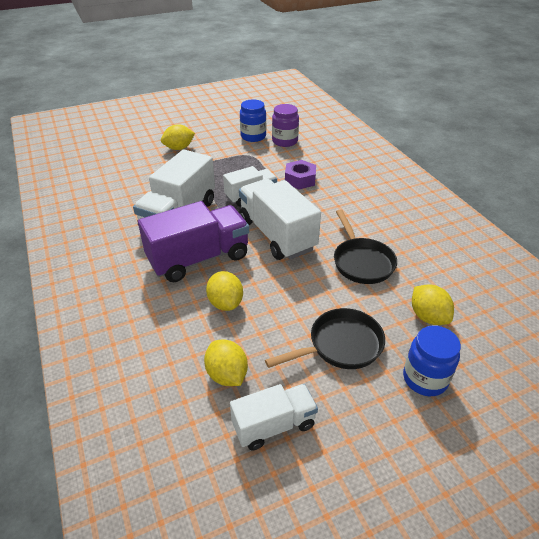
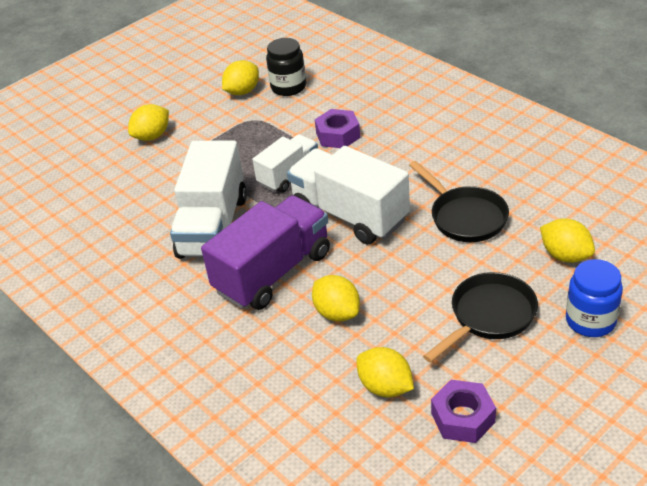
camera: 15 degrees left, 0 degrees up
(253, 136) = (242, 91): blue jar -> yellow lemon
(274, 425) = (463, 418): white truck -> purple nut
(285, 141) = (288, 87): purple jar -> black jar

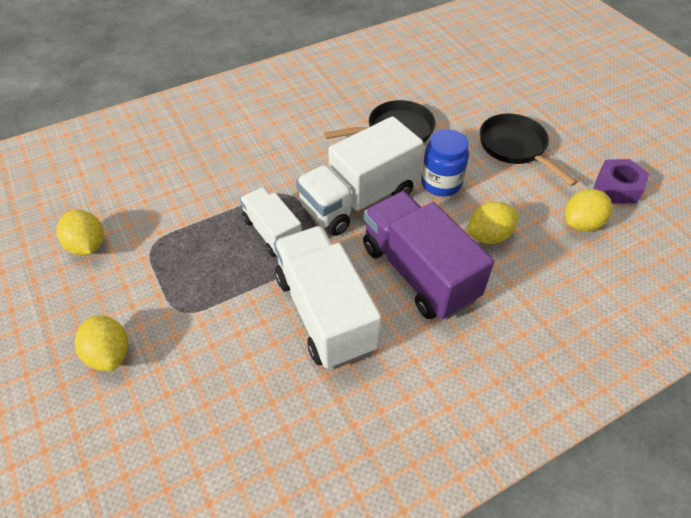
camera: 80 degrees left, 10 degrees up
(213, 226) = (325, 313): white truck -> white truck turned 135 degrees counterclockwise
(288, 87) = (114, 204): black jar -> none
(338, 135) = (230, 183): purple nut -> none
(565, 255) = (461, 94): yellow lemon -> none
(590, 321) = (531, 102): blue jar -> blue jar (441, 183)

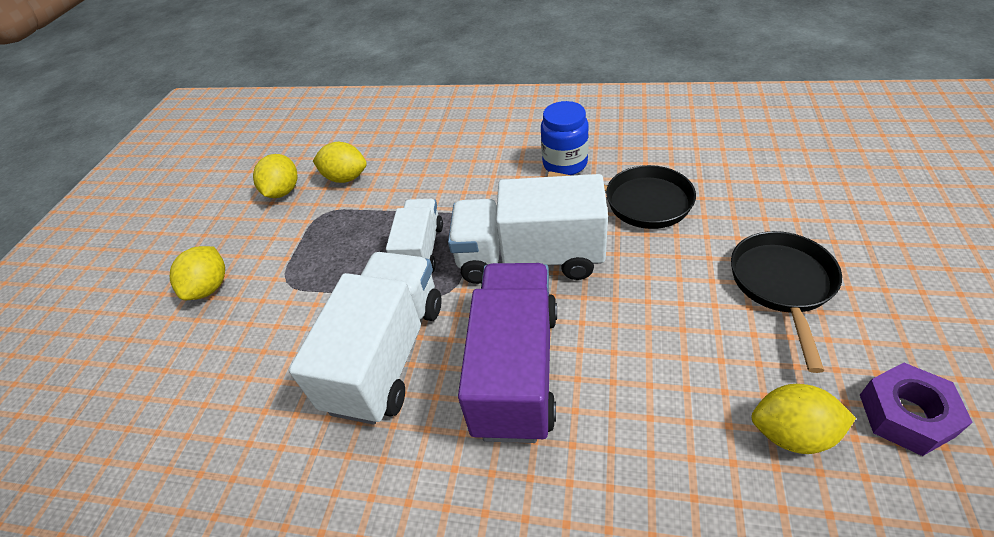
camera: 45 degrees right, 5 degrees down
(441, 183) = (639, 283): blue jar -> blue jar (565, 164)
(488, 236) = (638, 375): yellow lemon -> yellow lemon (346, 178)

